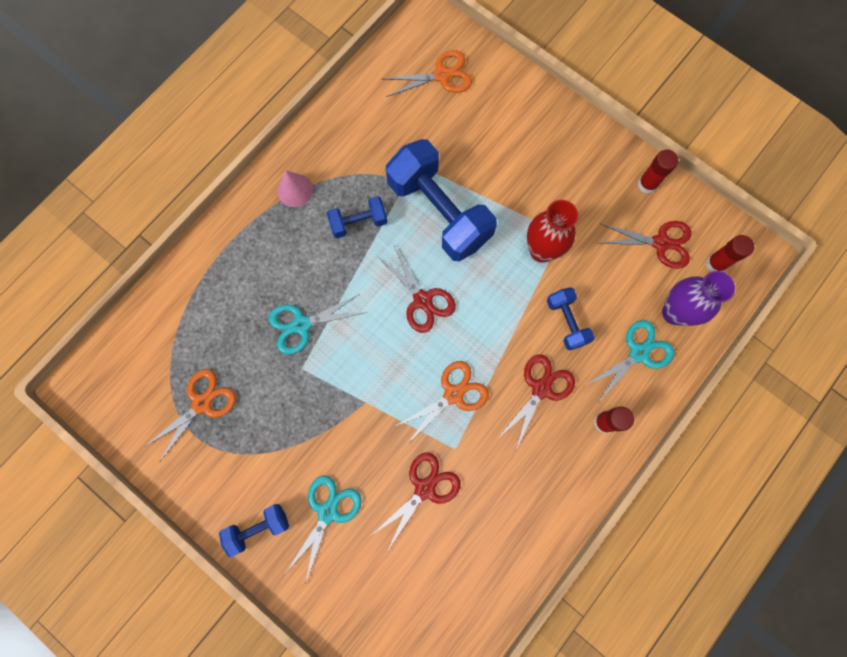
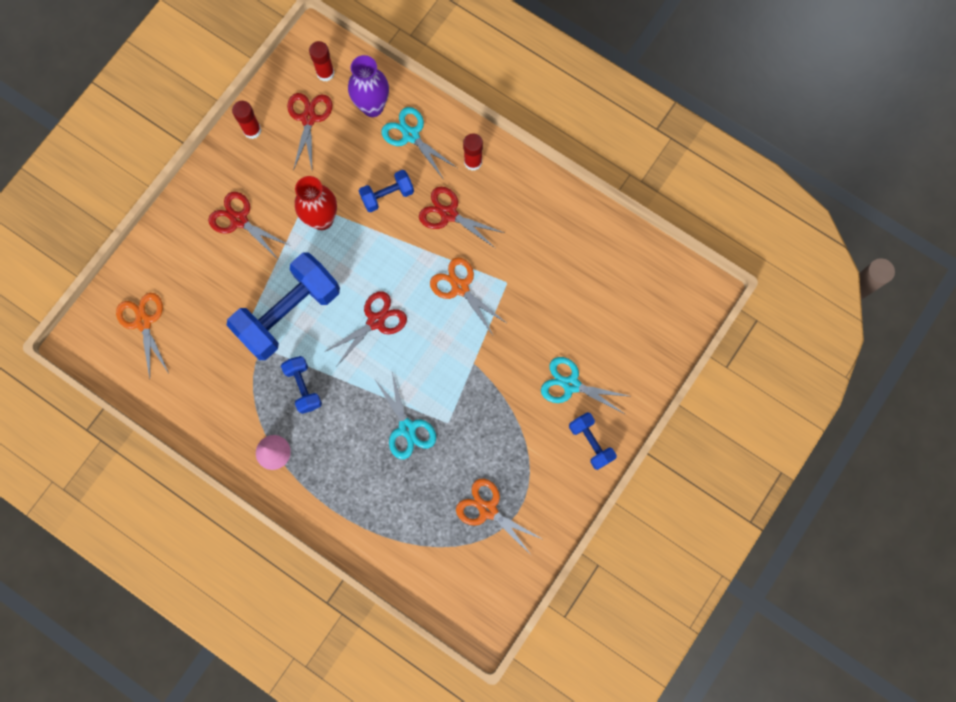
camera: 95 degrees left, 0 degrees up
(425, 488) = (543, 305): red scissors -> red scissors (239, 220)

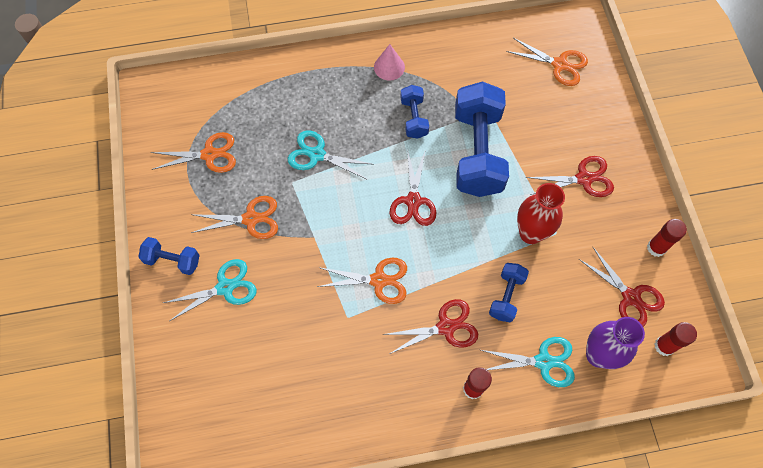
camera: 135 degrees right, 10 degrees down
(303, 387) = (414, 118): blue dumbbell -> blue dumbbell turned 60 degrees clockwise
(505, 422) = (251, 219): none -> orange scissors

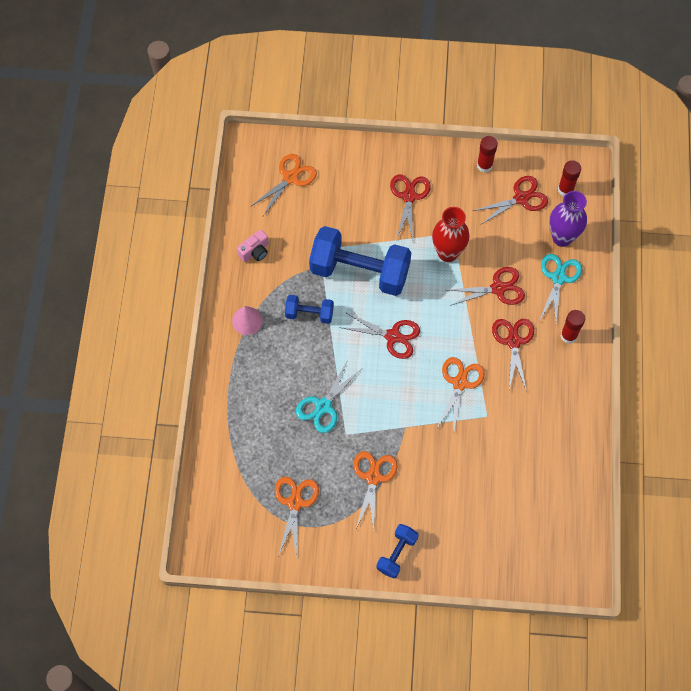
camera: 75 degrees left, 0 degrees up
(225, 287) = (434, 512): turquoise scissors -> none
(465, 55) = (255, 251): none -> pink camera
(506, 296) = (498, 288): blue dumbbell -> red scissors

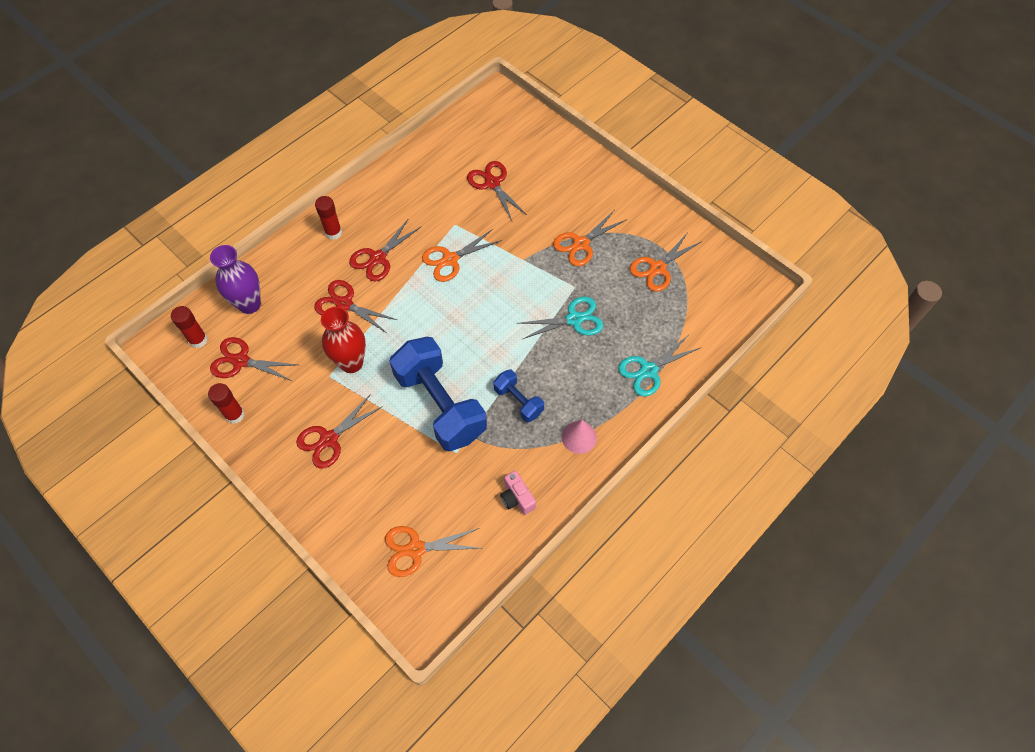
camera: 140 degrees left, 5 degrees down
(255, 251) = (517, 498): pink camera -> pink camera turned 120 degrees counterclockwise
(393, 336) = (466, 331): red scissors -> red scissors (492, 183)
(396, 554) = (609, 188): blue dumbbell -> none
(558, 278) = (290, 277): turquoise scissors -> turquoise scissors (648, 370)

